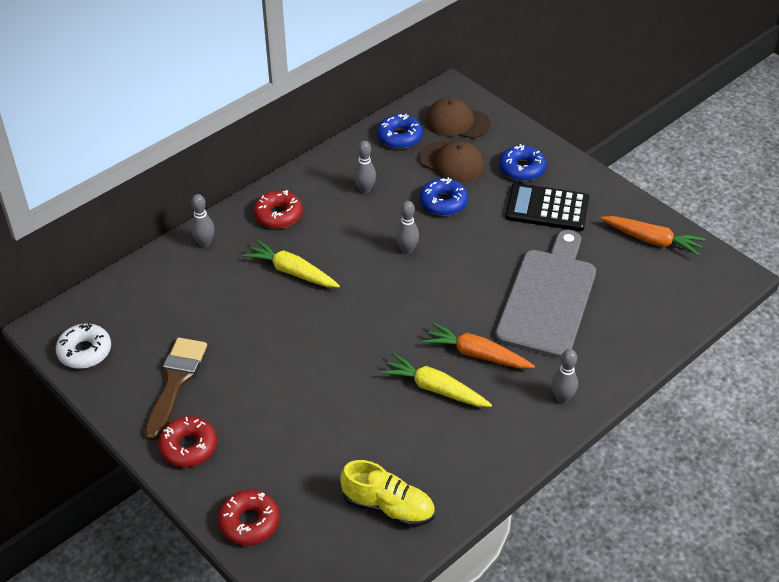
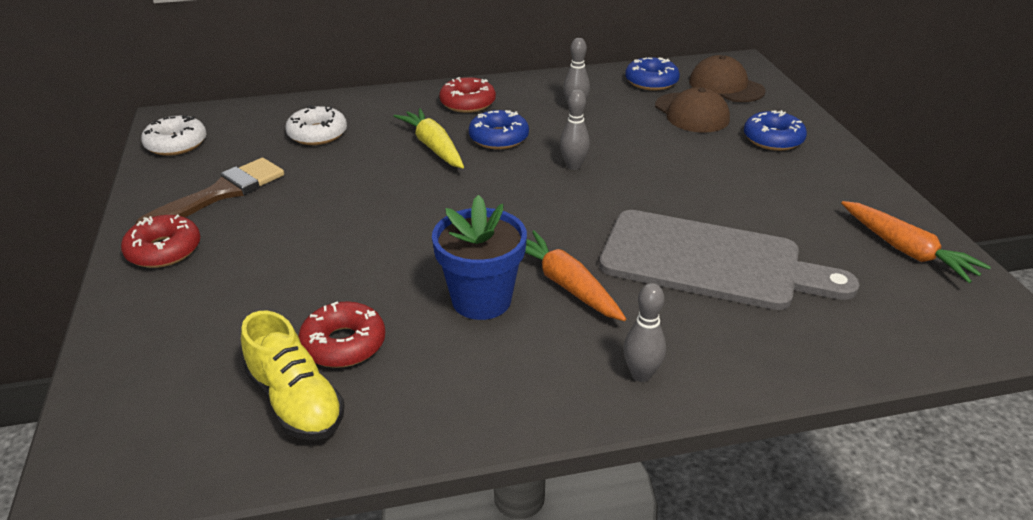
camera: 30 degrees right, 10 degrees down
(190, 295) = (317, 134): none -> white donut
(204, 243) = (375, 103): grey bowling pin -> none
(249, 522) = (131, 346): red donut -> red donut (343, 344)
(435, 389) = (481, 300): yellow carrot -> blue flower pot
(443, 202) = (653, 141): blue donut -> blue donut (498, 138)
(547, 208) = (778, 179): black calculator -> none
(548, 298) = (710, 262): grey cutting board -> grey cutting board turned 60 degrees clockwise

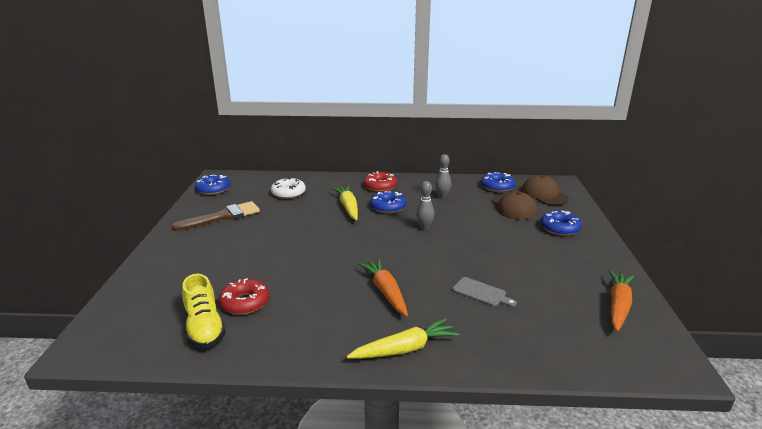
camera: 15 degrees right, 10 degrees down
(164, 250) = (179, 241): red donut -> none
(176, 144) = (213, 189): white donut -> blue donut
(481, 300) = (332, 292): blue flower pot -> none
(641, 374) = (404, 349): grey bowling pin -> yellow carrot
(710, 262) = (481, 293): grey cutting board -> grey cutting board, size x0.41
(906, 250) = (618, 306): orange carrot -> orange carrot turned 135 degrees counterclockwise

